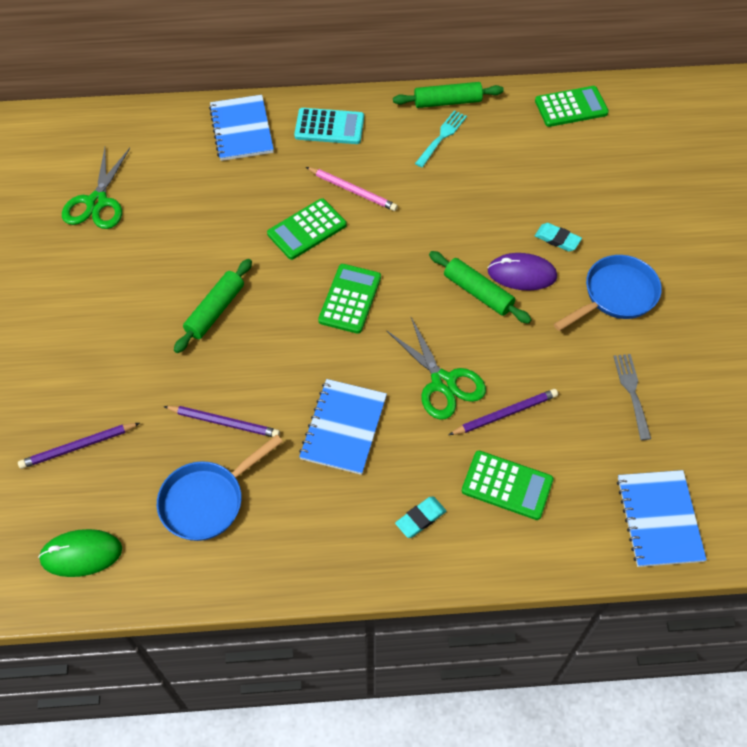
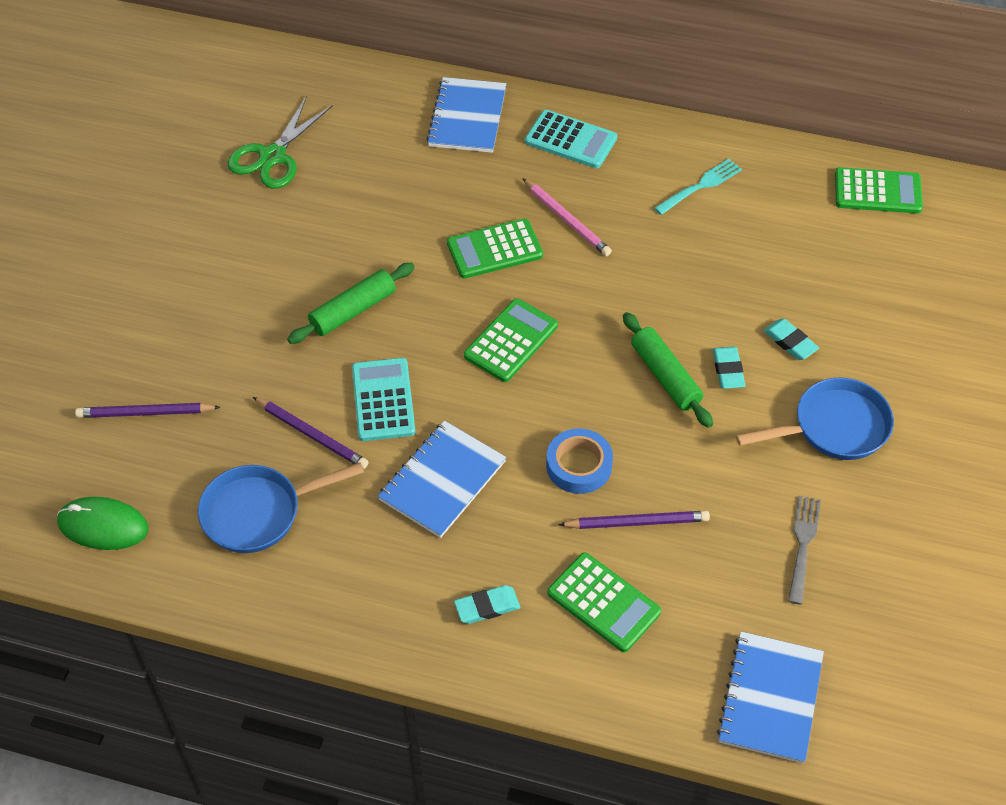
camera: 20 degrees right, 5 degrees down
(269, 376) = (383, 400): none -> turquoise calculator
(443, 382) = (579, 465): green scissors -> blue tape
(447, 102) = (725, 147): green rolling pin -> none
(522, 274) = (728, 370): purple mouse -> turquoise eraser

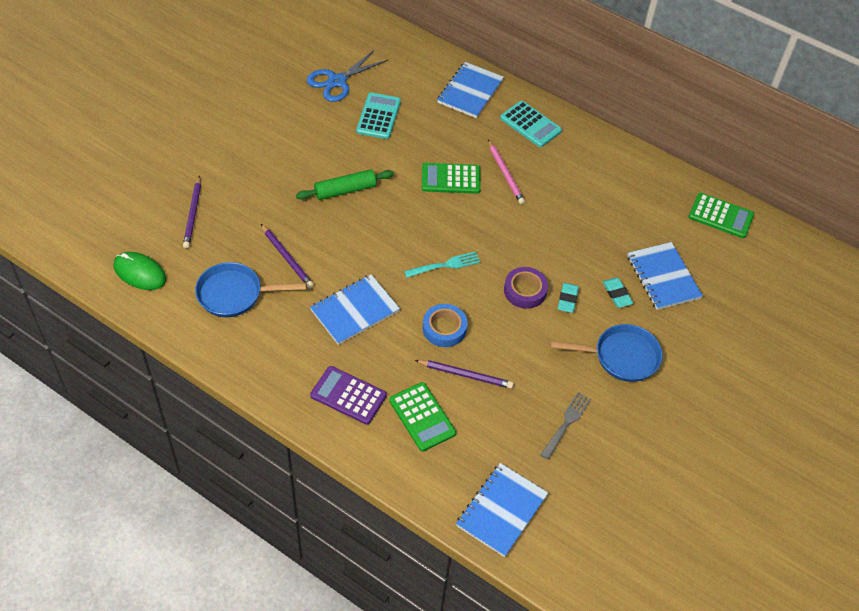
camera: 15 degrees right, 0 degrees up
(145, 413) = (193, 214): purple pencil -> purple pencil turned 105 degrees counterclockwise
(272, 156) = (337, 81): green scissors -> blue scissors
(383, 400) = (340, 250): turquoise calculator -> turquoise calculator (378, 116)
(487, 607) = (348, 395): turquoise eraser -> purple calculator
(511, 341) = (435, 238): green calculator -> none
(665, 376) = (525, 291): green rolling pin -> purple tape
(700, 186) = (602, 178): turquoise fork -> turquoise fork (445, 265)
(840, 299) = (663, 277): none -> blue notebook

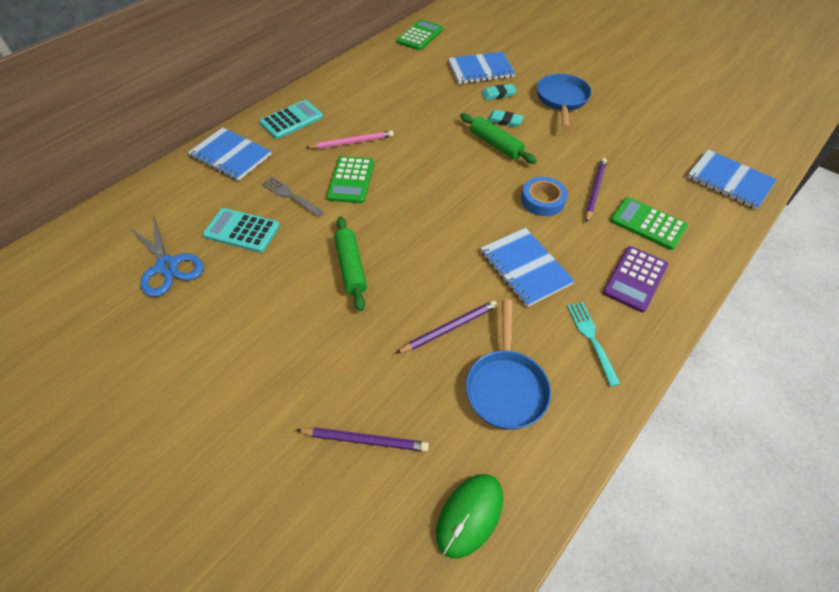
camera: 80 degrees left, 0 degrees up
(422, 417) = (647, 224): green calculator -> green calculator turned 120 degrees counterclockwise
(445, 265) = (465, 194): turquoise fork -> turquoise fork (592, 339)
(525, 291) = (495, 144): purple tape -> green rolling pin
(566, 424) = (633, 136): grey fork -> grey fork (291, 196)

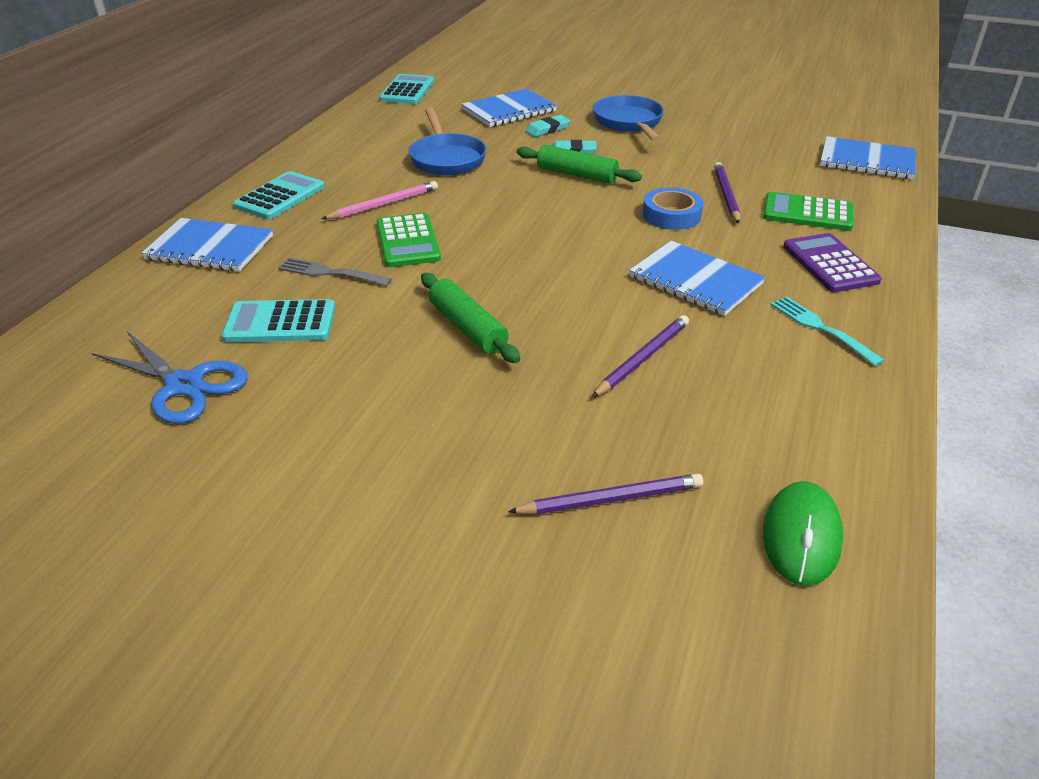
camera: 20 degrees left, 15 degrees down
(420, 36) = (407, 90): green calculator -> turquoise calculator
(506, 387) = (754, 398): blue pan -> blue pan (446, 158)
(635, 279) = (830, 264): purple calculator -> purple calculator turned 150 degrees clockwise

